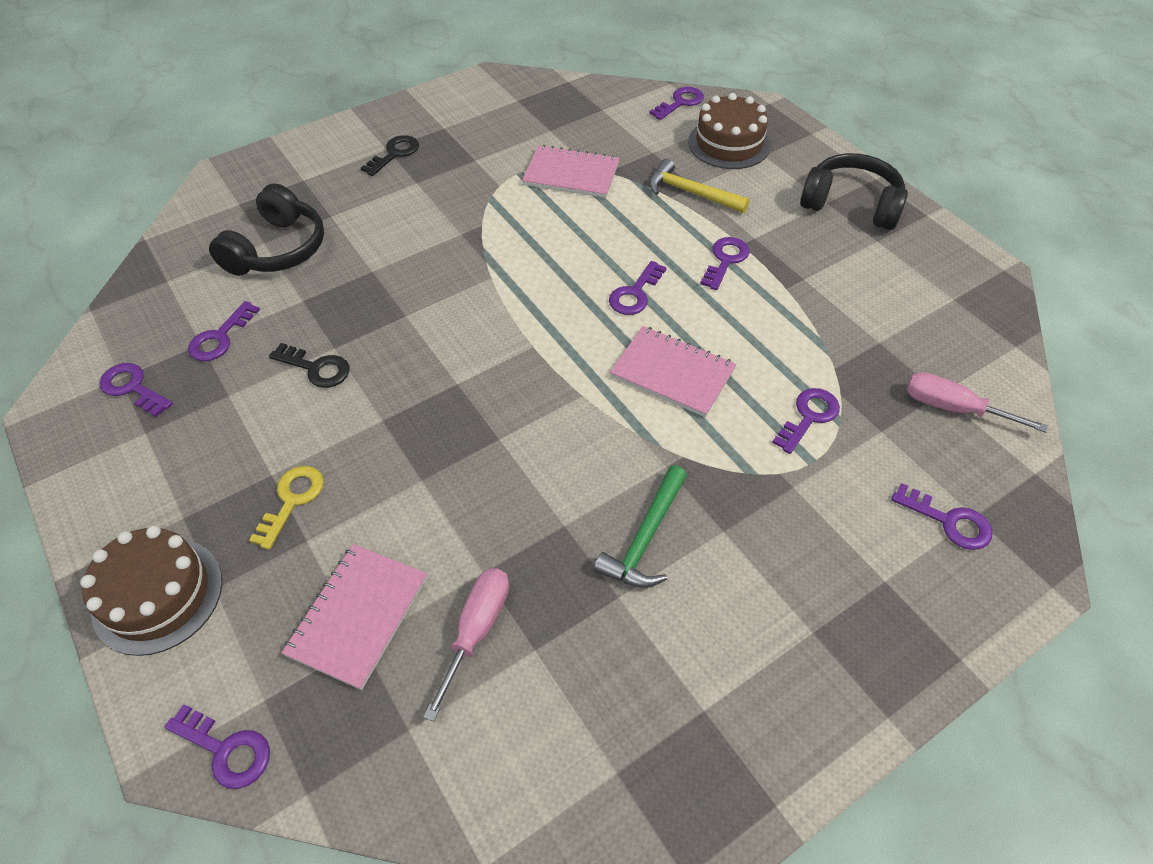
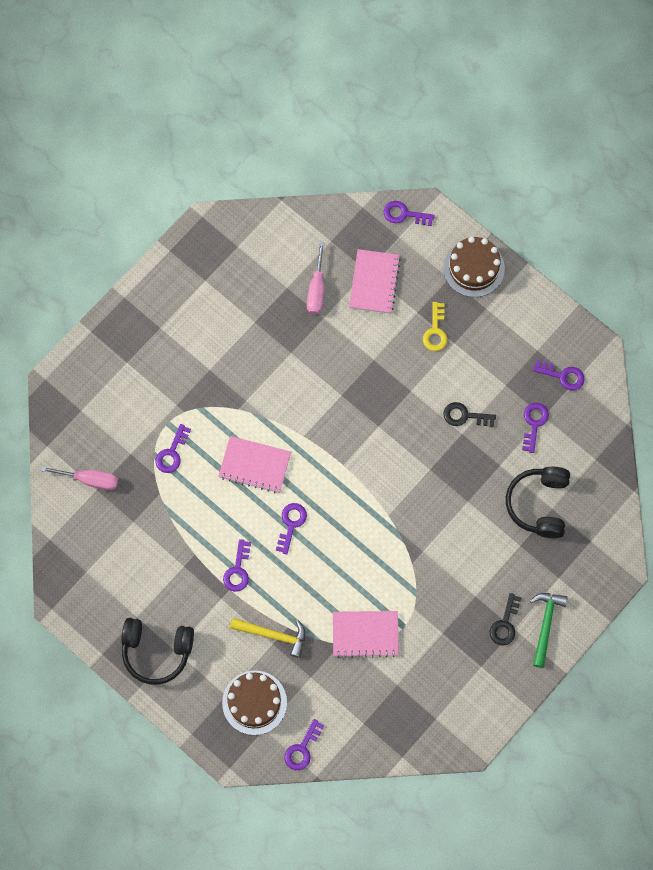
camera: 165 degrees right, 20 degrees up
(645, 538) = (248, 356): green hammer -> green hammer (545, 625)
(949, 521) = (94, 403): purple key -> none

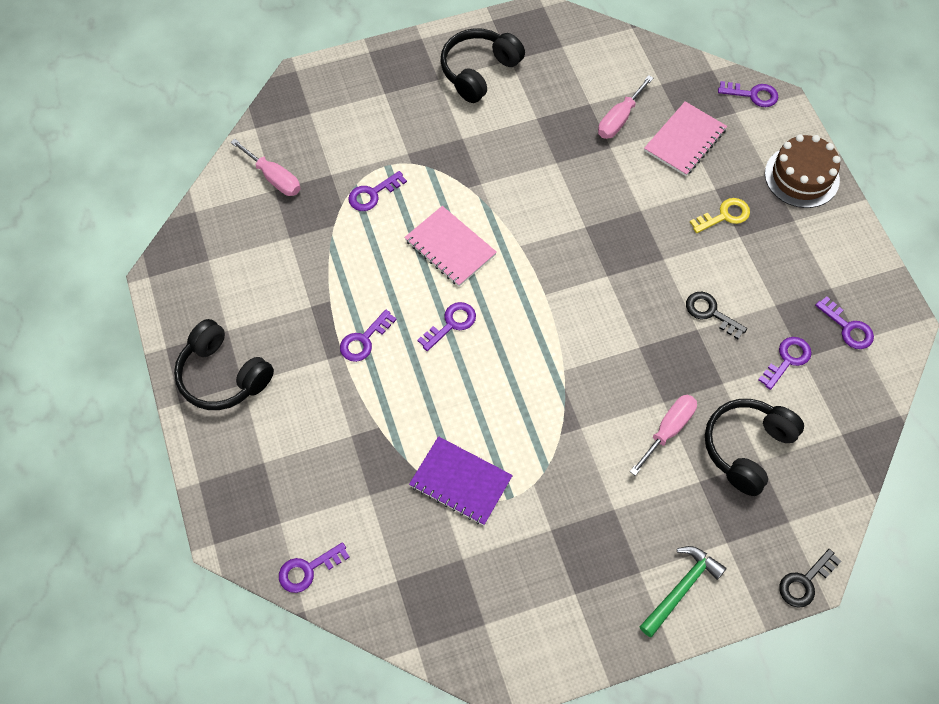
camera: 30 degrees right, 10 degrees down
(187, 304) = (479, 71): none -> black headphones
(254, 702) = (289, 487): brown cake -> none
(273, 635) = (358, 427): yellow hammer -> none
(365, 634) = (460, 482): pink notebook -> purple notebook
(404, 214) = (753, 95): purple key -> purple key turned 150 degrees clockwise
(435, 331) = (725, 215): yellow key -> yellow key turned 150 degrees counterclockwise
(481, 520) = (668, 430): none -> pink screwdriver
(505, 624) = (631, 560): black key -> black key (805, 582)

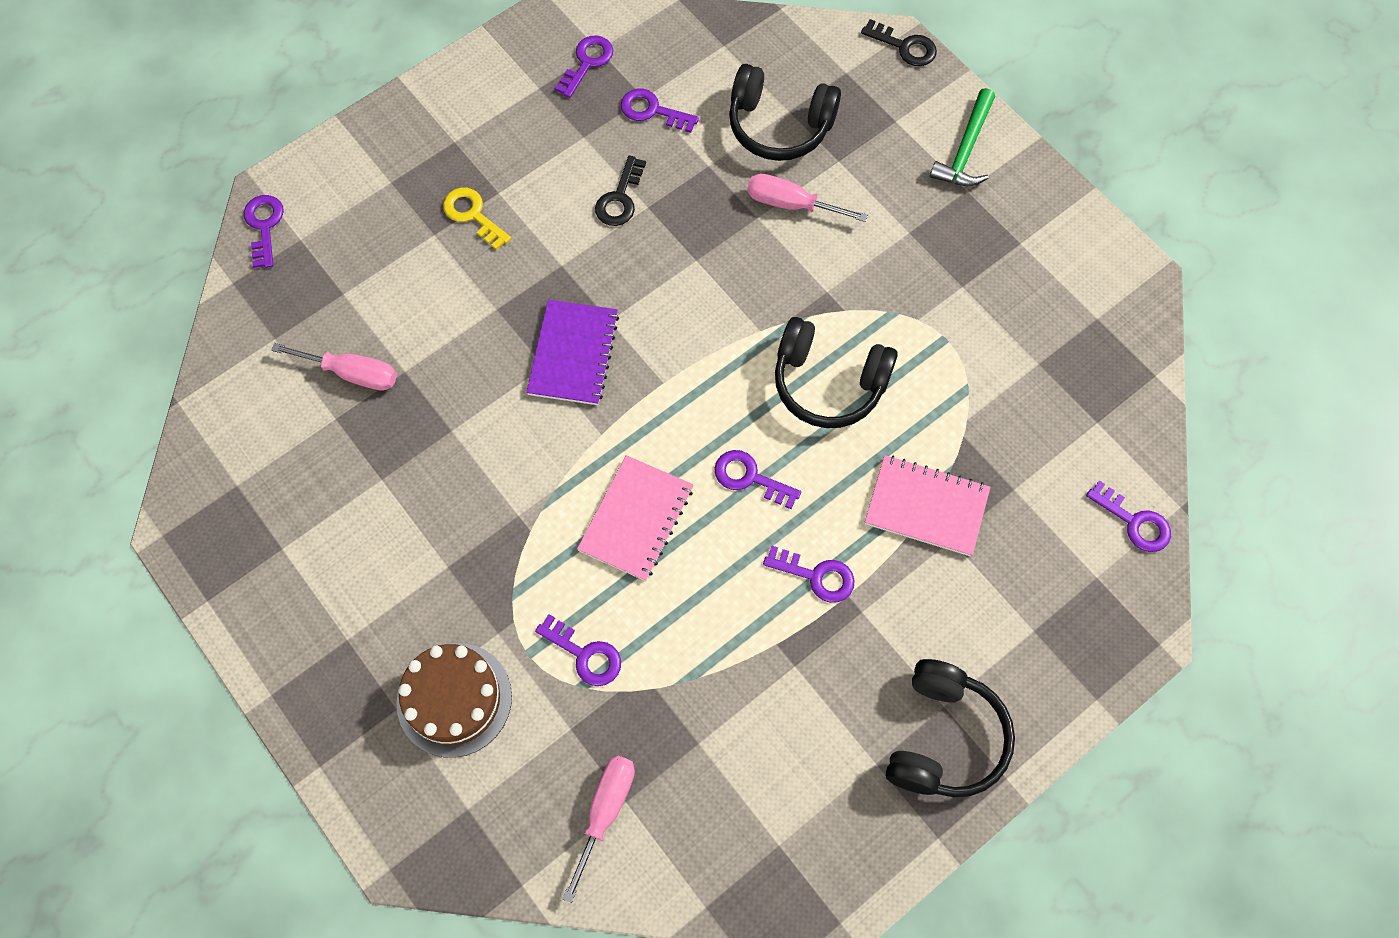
camera: 110 degrees left, 5 degrees up
(460, 482) = (951, 395): purple notebook -> purple notebook (573, 354)
(479, 71) = (316, 585): black headphones -> black headphones (828, 382)
(681, 588) = (966, 149): green hammer -> green hammer turned 90 degrees counterclockwise
(684, 140) = (366, 286): pink notebook -> pink notebook (926, 507)
(801, 176) = (384, 146): brown cake -> brown cake (454, 699)

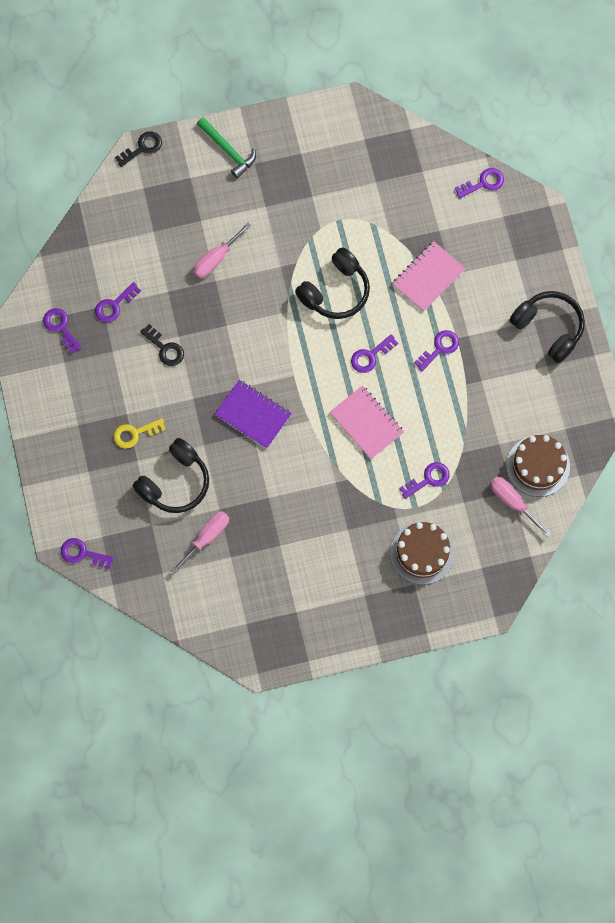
camera: 65 degrees left, 5 degrees up
(689, 827) = (538, 466): none -> brown cake
(779, 125) = (161, 241): black headphones -> black headphones (175, 482)

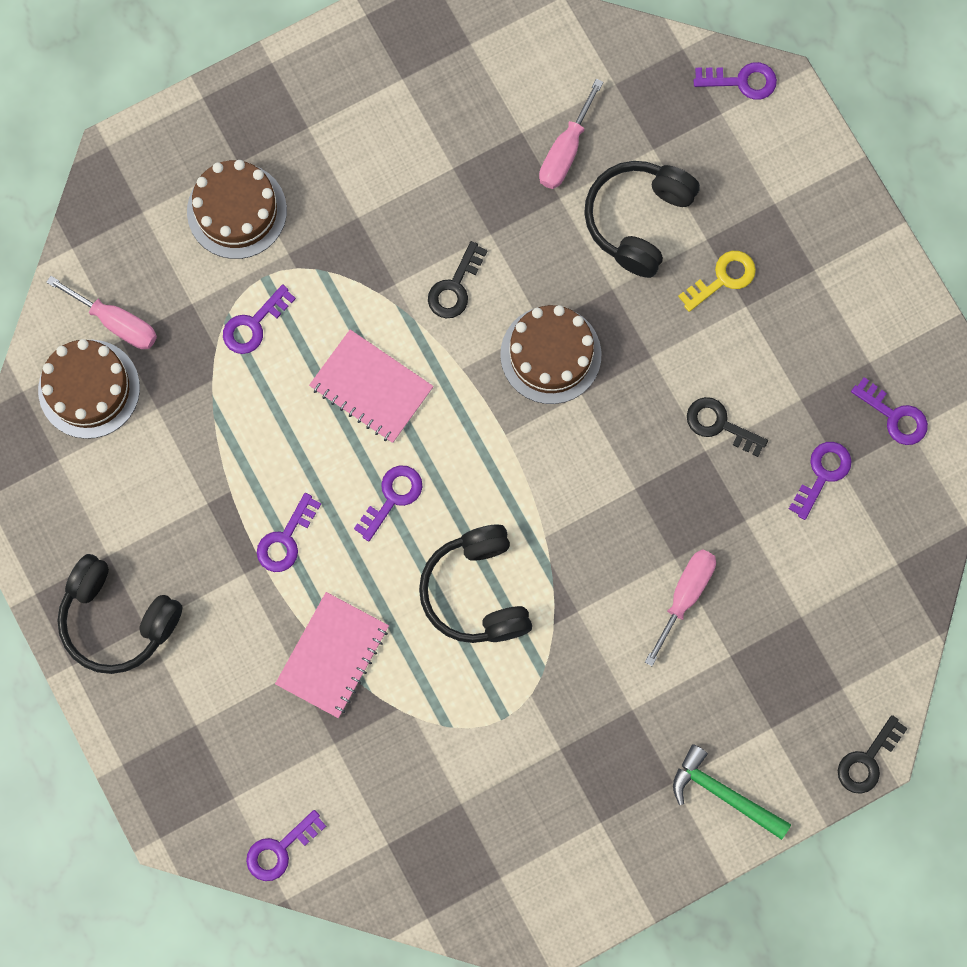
camera: 165 degrees right, 5 degrees up
(253, 415) = (550, 354): purple notebook -> brown cake
(299, 470) = (454, 287): none -> black key
(335, 291) = (477, 591): black headphones -> black headphones turned 45 degrees counterclockwise

